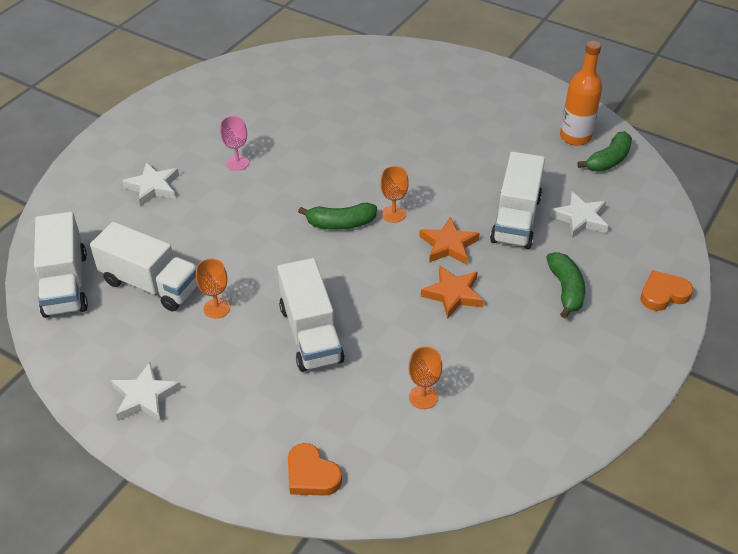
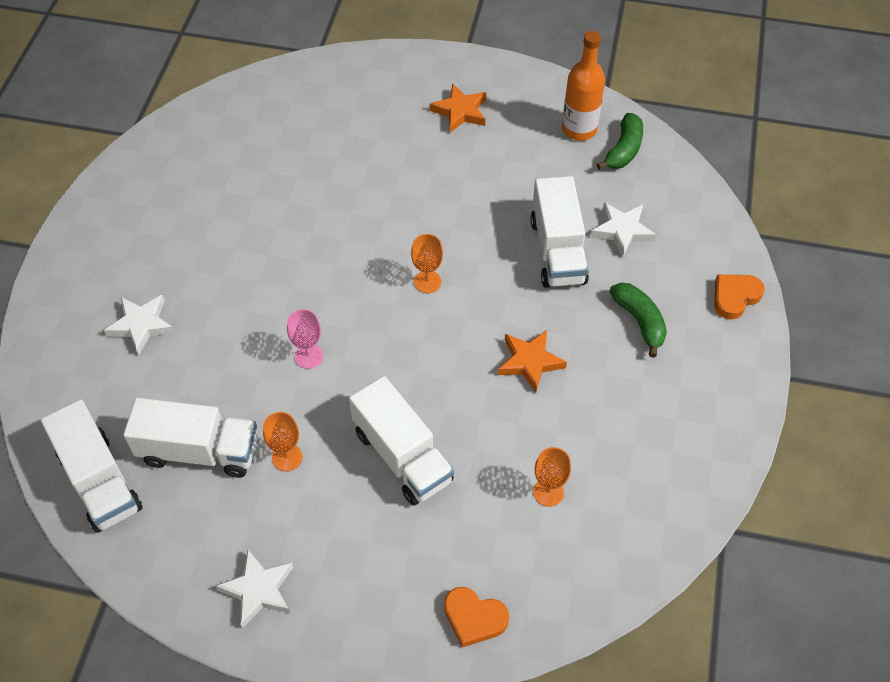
camera: 20 degrees left, 10 degrees up
(237, 163) = (225, 265): pink goblet -> pink goblet (309, 356)
(341, 223) = (376, 310): green banana -> none
(448, 245) = (501, 303): orange star -> orange star (460, 111)

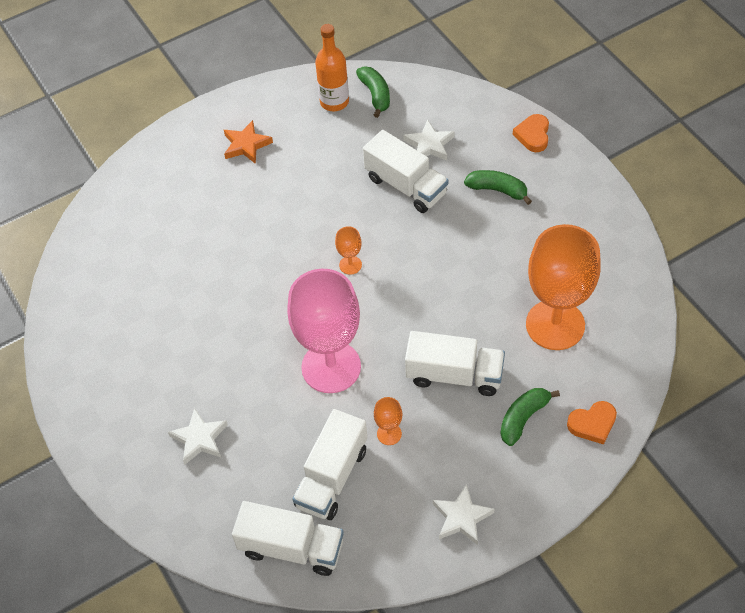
camera: 40 degrees left, 0 degrees up
(199, 451) = (332, 477): white truck -> white truck turned 150 degrees clockwise
(309, 356) = (331, 367): pink goblet -> pink goblet, size x2.49
(416, 552) = (523, 418): none -> green banana
(530, 362) = (464, 262): orange star -> none
(548, 492) = (555, 325): orange goblet -> orange goblet, size x2.49

